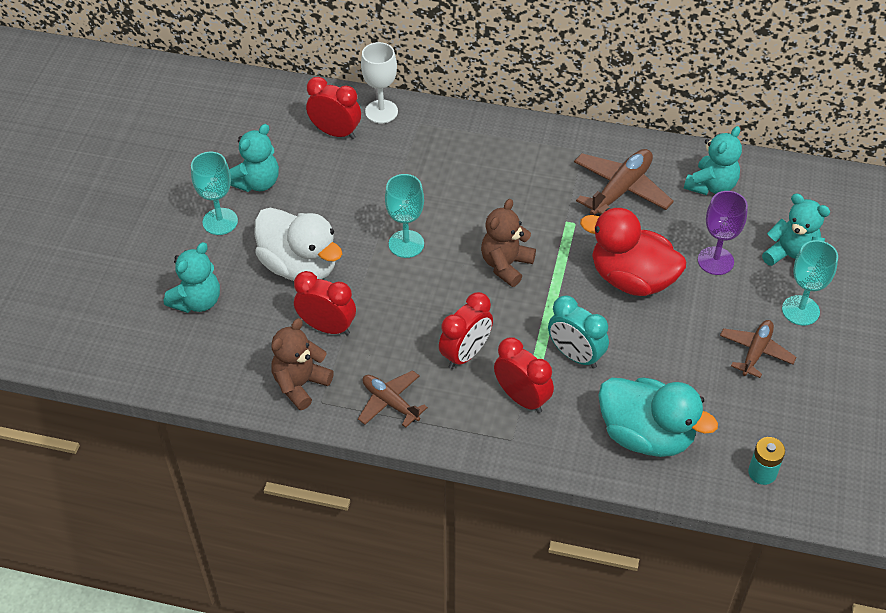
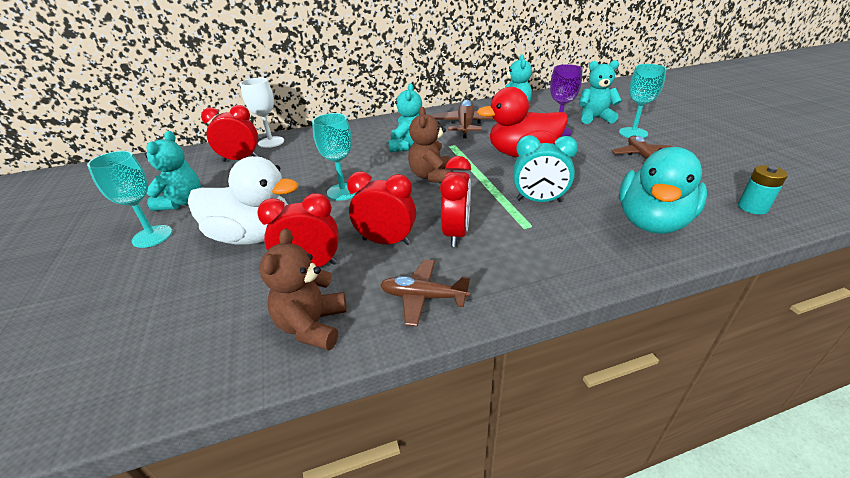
camera: 30 degrees left, 15 degrees down
(197, 301) = (145, 304): turquoise teddy bear -> turquoise teddy bear (407, 146)
(522, 398) = (534, 241): red clock -> red clock (386, 241)
(646, 435) = (652, 222): turquoise duck -> turquoise duck turned 120 degrees clockwise

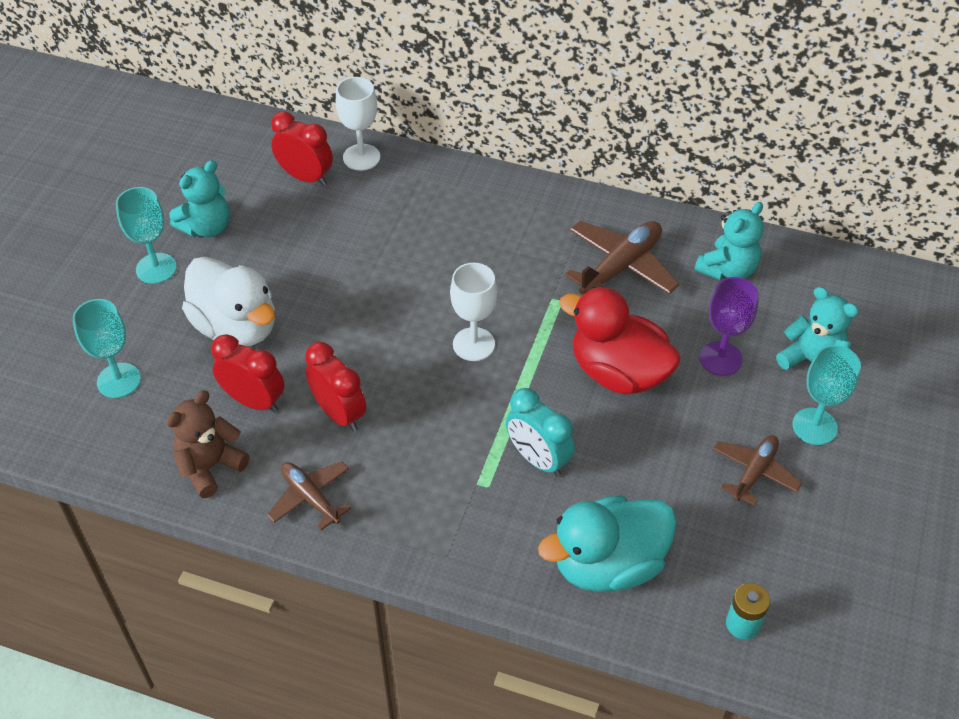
camera: 35 degrees right, 15 degrees up
(343, 192) = (362, 310): turquoise goblet -> turquoise goblet (119, 380)
(407, 146) = (504, 267): turquoise teddy bear -> none
(431, 176) = (473, 344): brown teddy bear -> white goblet
(456, 233) = (409, 446): red clock -> none

